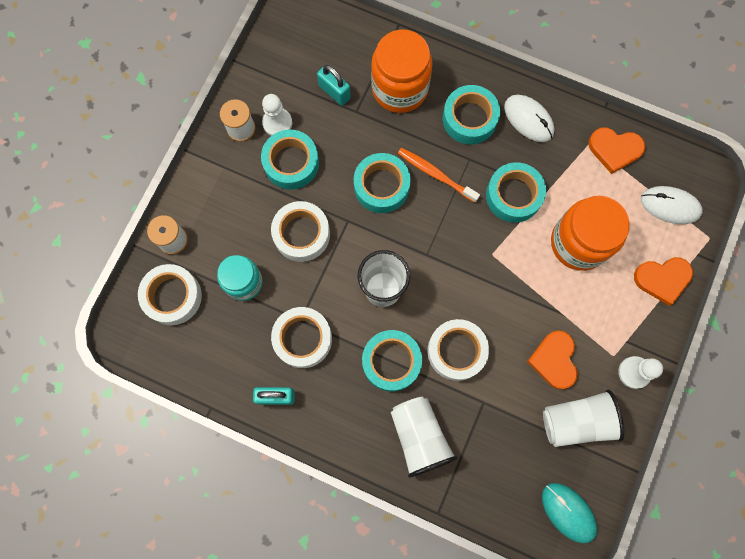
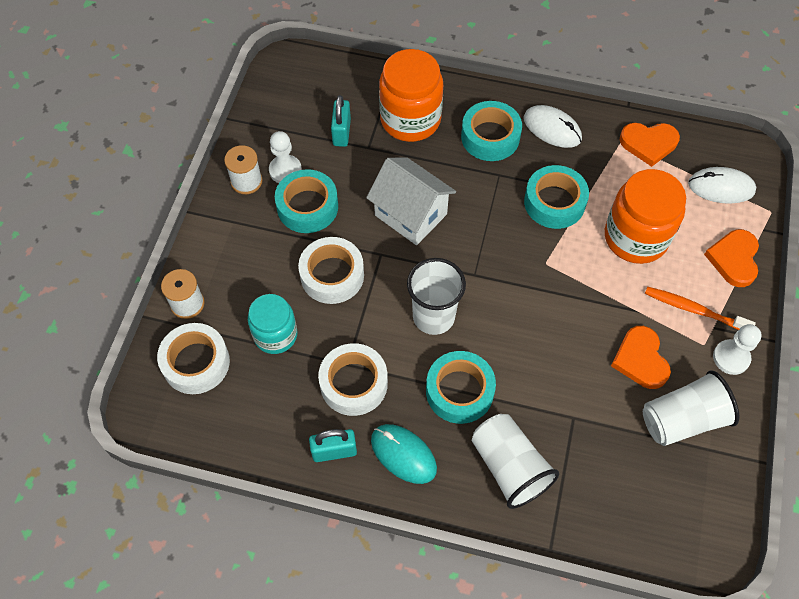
camera: 10 degrees left, 15 degrees down
(334, 92) = (341, 132): turquoise padlock -> turquoise padlock turned 60 degrees clockwise
(381, 186) = (410, 214): turquoise tape -> white house
(435, 174) = (466, 194): orange toothbrush -> orange toothbrush (694, 310)
(456, 351) = (530, 368): white tape -> none
(568, 512) = (700, 521): turquoise mouse -> turquoise mouse (403, 454)
(662, 279) = (734, 259): orange heart -> orange heart turned 120 degrees clockwise

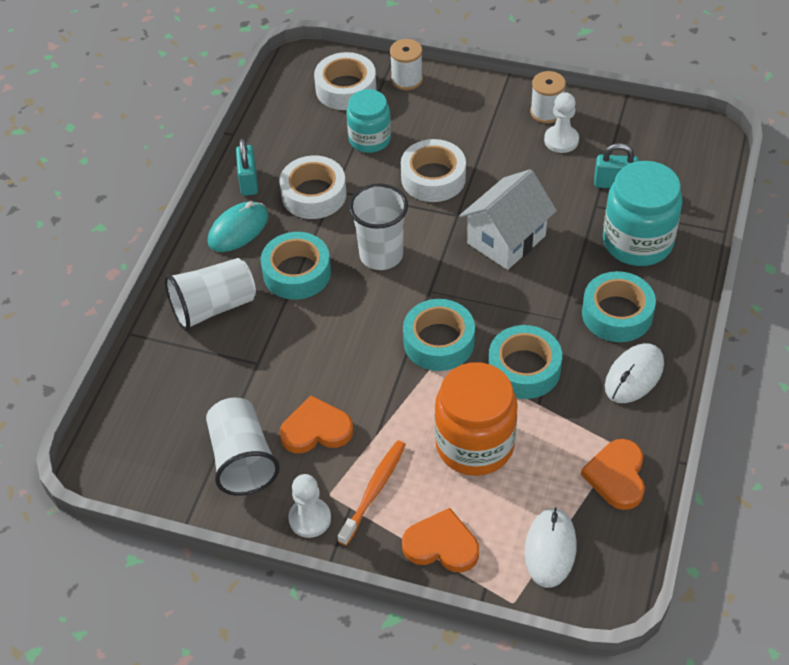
camera: 95 degrees right, 10 degrees down
(307, 207) = (515, 158): turquoise tape -> turquoise tape (439, 342)
(410, 119) = (637, 242): orange jar -> turquoise jar

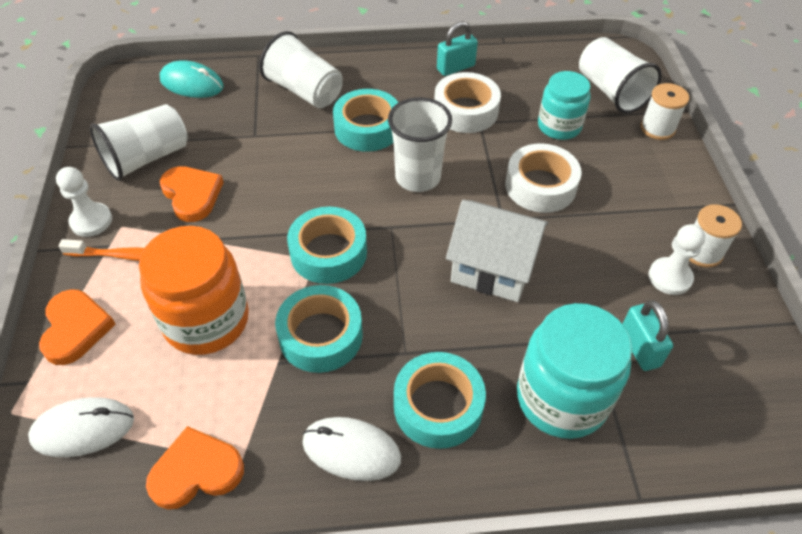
camera: 65 degrees right, 0 degrees up
(238, 229) = (398, 78): turquoise mouse -> turquoise mouse (192, 83)
(346, 89) = (611, 91): white tape -> white cup

